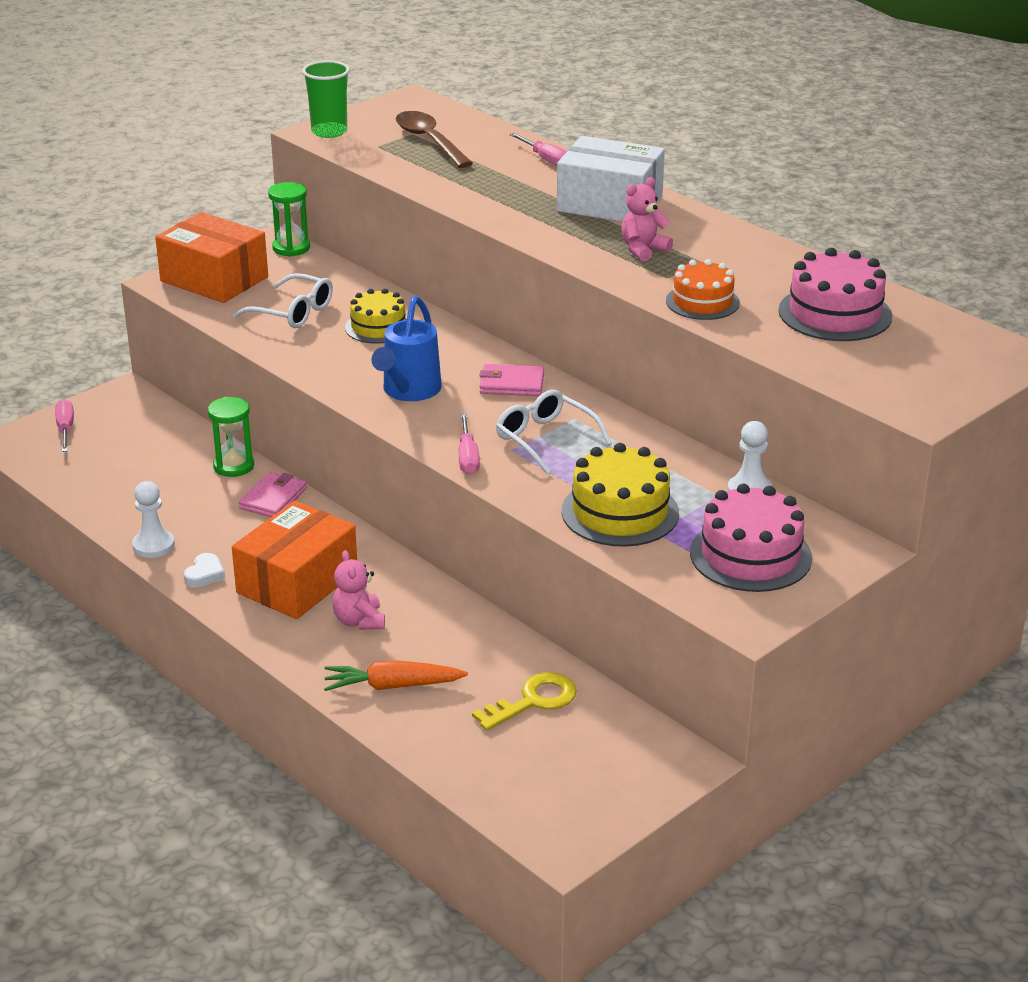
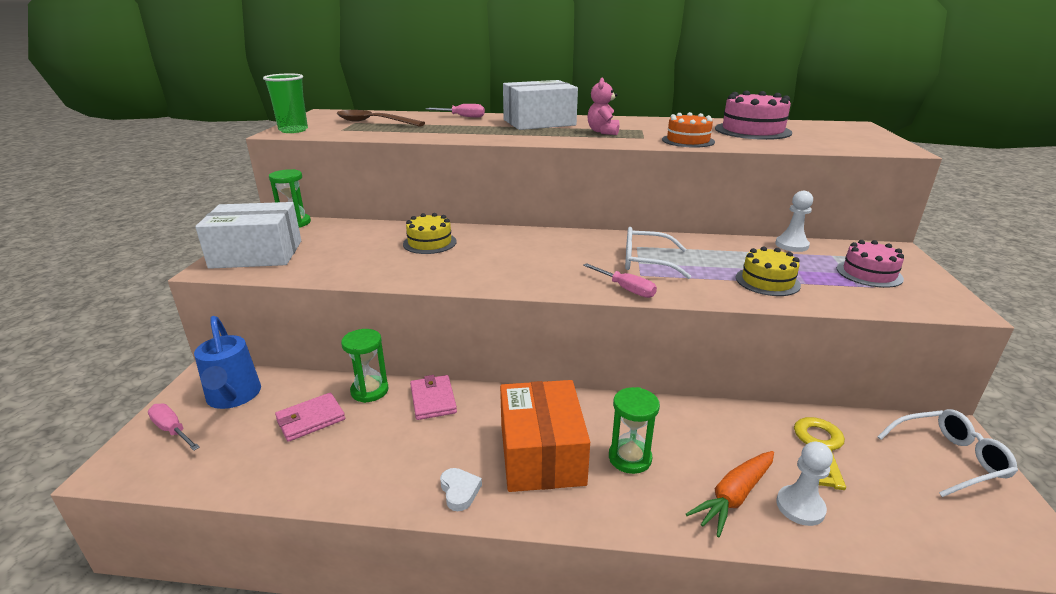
camera: 40 degrees left, 5 degrees down
(153, 545) = (379, 491): white pawn -> white pawn (800, 507)
(214, 279) = (257, 254): orange box -> white box
(293, 312) = (353, 254): white glasses -> white glasses (949, 458)
(359, 621) = (630, 458): pink teddy bear -> green hourglass
(408, 391) = (515, 268): blue watering can -> blue watering can (233, 397)
(511, 384) = (569, 243): pink wallet -> pink wallet (310, 419)
(620, 512) = (767, 281): yellow cake -> yellow cake, size x0.66
(750, 555) = (869, 273): pink cake -> pink cake, size x0.66

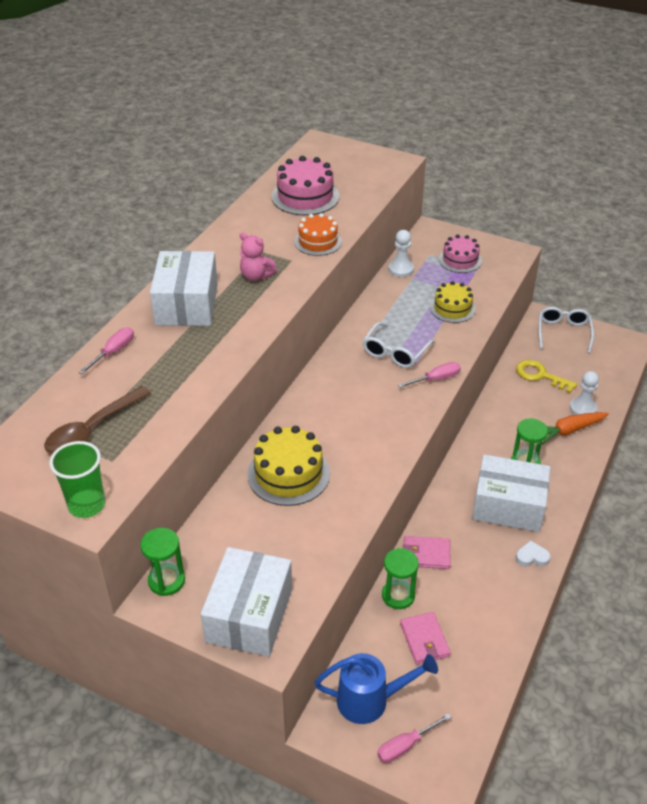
camera: 70 degrees left, 15 degrees up
(429, 243) = (288, 474): yellow cake -> yellow cake, size x1.51
(541, 454) = (508, 505): orange box -> white box
(734, 496) = (569, 431): orange carrot -> orange carrot turned 90 degrees clockwise

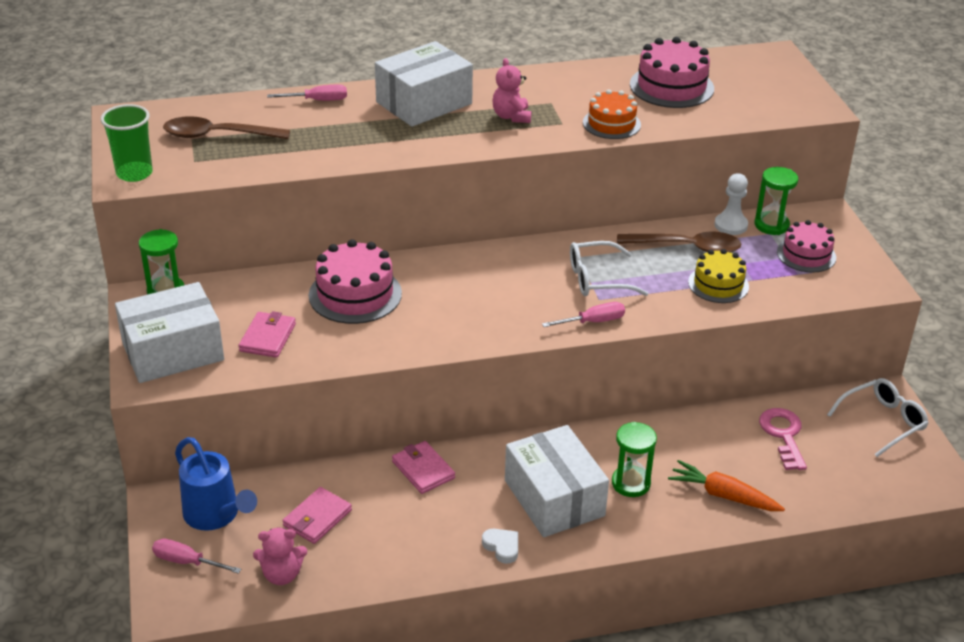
camera: 50 degrees right, 5 degrees down
(288, 474) = (355, 294): yellow cake -> pink cake
(289, 548) = (268, 337): none -> pink wallet
(398, 595) = (352, 475): green hourglass -> green hourglass (771, 225)
(403, 298) = (687, 247): none -> brown spoon
(436, 379) = (593, 322): pink screwdriver -> pink screwdriver turned 45 degrees counterclockwise
(465, 692) = (282, 574): none -> pink teddy bear
(540, 375) = (783, 435): yellow key -> pink key
(582, 408) = (775, 491): white pawn -> none

